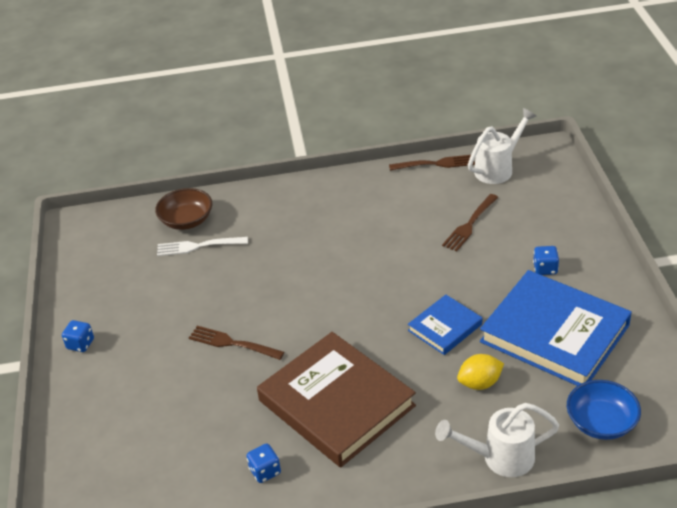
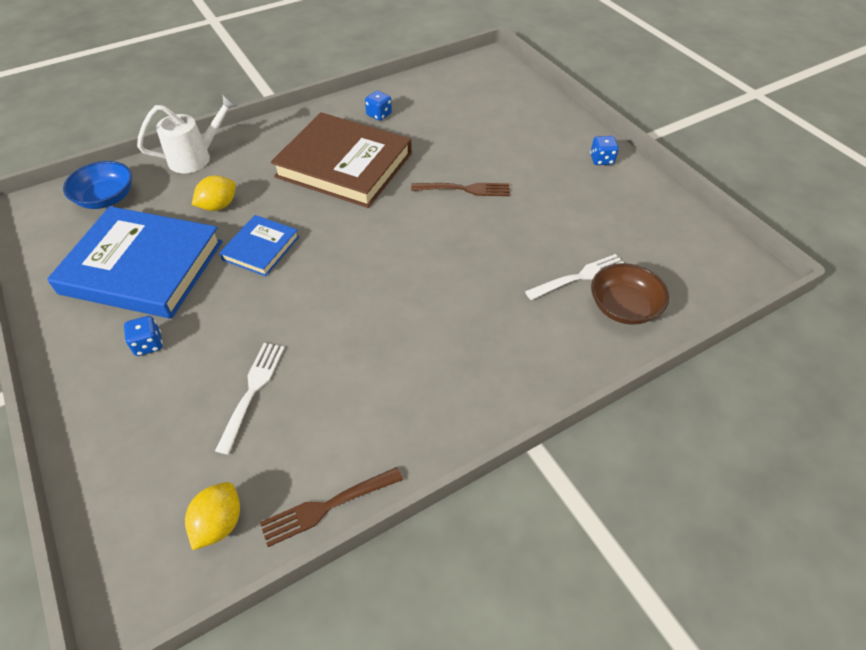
camera: 155 degrees right, 10 degrees up
(470, 224) = (252, 392): brown fork -> white fork
(498, 168) = (219, 523): white watering can -> yellow lemon

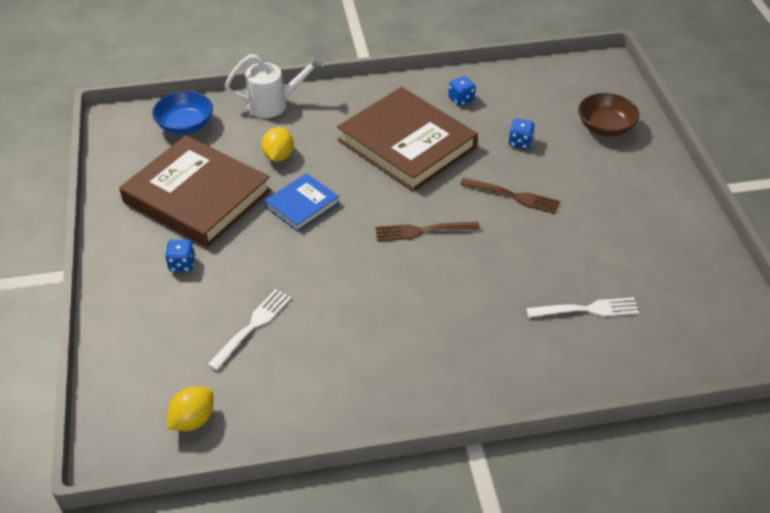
camera: 20 degrees right, 5 degrees down
(143, 267) = (197, 196): blue book -> brown book
(218, 206) = (278, 156): yellow lemon -> yellow lemon turned 60 degrees counterclockwise
(328, 506) = (281, 434): brown fork -> brown fork (423, 231)
(601, 160) = (669, 200): blue dice -> blue dice (520, 142)
(623, 307) = (616, 349): brown bowl -> brown bowl (605, 127)

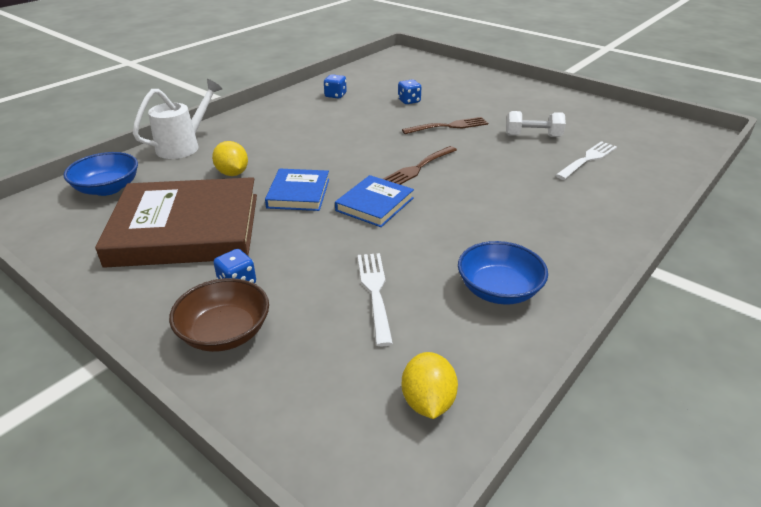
camera: 40 degrees left, 10 degrees down
(331, 379) = (498, 290): none -> blue bowl
(342, 249) = (375, 204): none -> blue book
(406, 144) = (331, 129): brown book -> none
(577, 252) = (533, 136): none -> white dumbbell
(605, 127) = (448, 78): brown bowl -> brown bowl (225, 332)

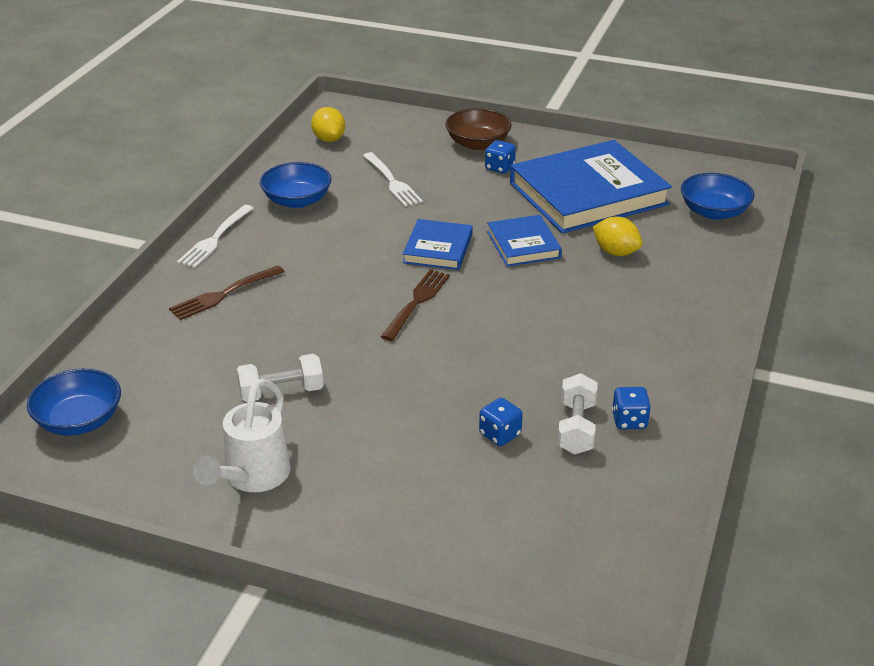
camera: 160 degrees right, 0 degrees up
(184, 146) = (717, 274): white watering can -> white watering can (252, 478)
(186, 229) = (588, 194): brown book -> blue book
(366, 97) = (576, 428): none -> white dumbbell
(448, 126) = (410, 385): brown fork -> brown fork (224, 294)
(587, 160) = (206, 361): white fork -> white fork (215, 238)
(669, 143) = (79, 420): none -> blue bowl

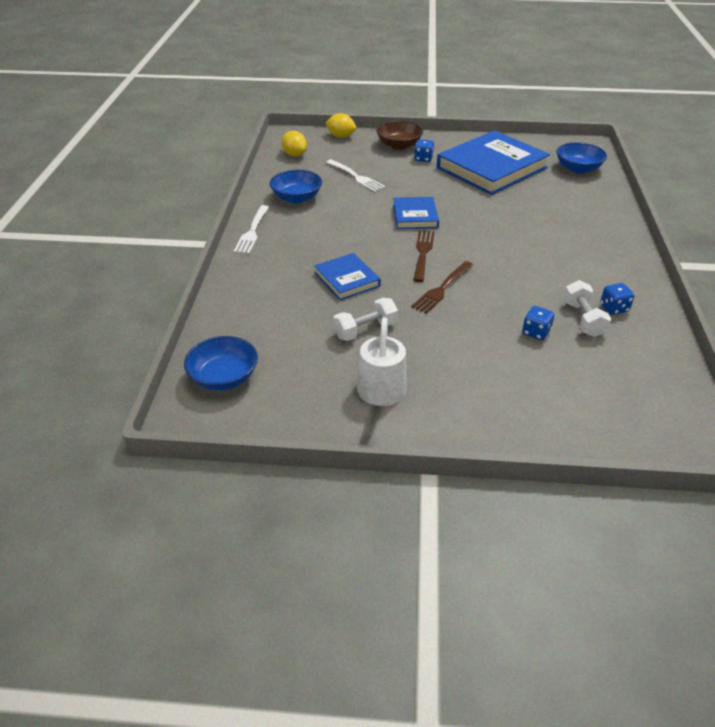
camera: 15 degrees left, 5 degrees up
(224, 294) = (282, 268): brown fork -> brown fork (442, 288)
(523, 245) = (470, 205): blue book -> blue book (347, 279)
(615, 252) = (533, 202): yellow lemon -> yellow lemon (341, 136)

